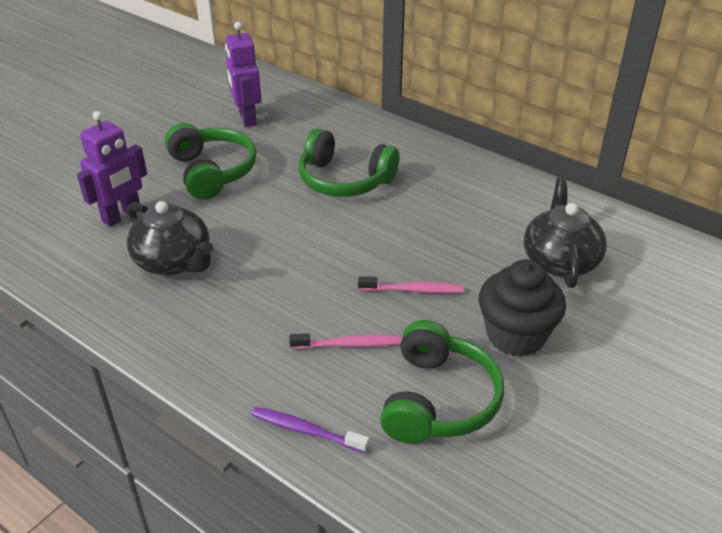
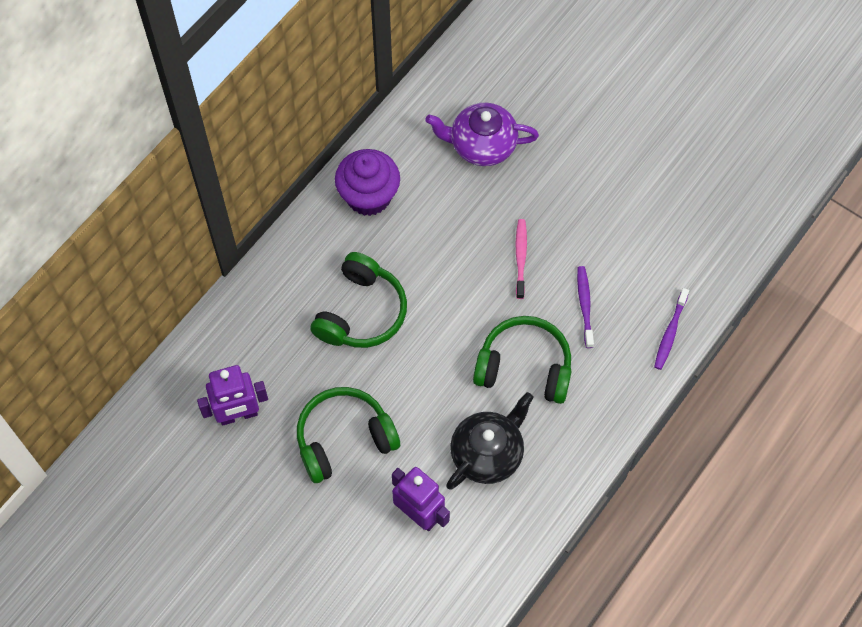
camera: 90 degrees left, 25 degrees up
(349, 344) = (584, 305): pink toothbrush -> purple toothbrush
(438, 400) = (637, 246): green headphones -> green headphones (524, 367)
(476, 183) = (368, 196): none -> purple cupcake
(515, 335) = (570, 189): black cupcake -> none
(559, 260) = (481, 145): black teapot -> purple teapot

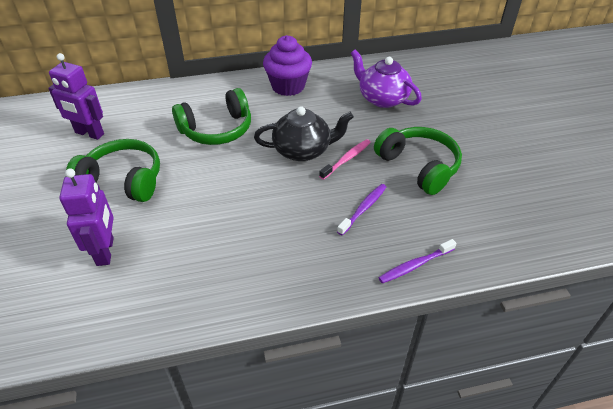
camera: 40 degrees right, 20 degrees down
(488, 453) = (194, 248): black teapot -> black teapot (303, 150)
(524, 367) = (280, 216): green headphones -> green headphones (419, 166)

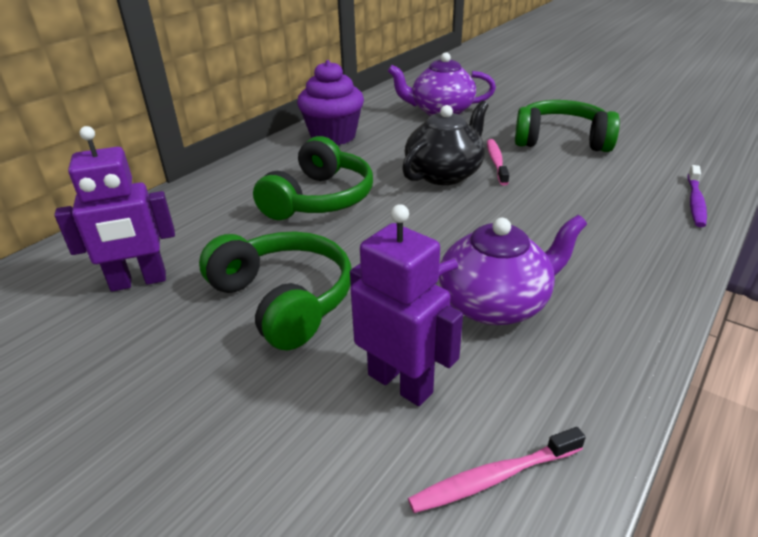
camera: 40 degrees left, 10 degrees down
(77, 312) = (493, 478): none -> pink toothbrush
(123, 180) = (284, 300): green headphones -> green headphones turned 75 degrees clockwise
(196, 244) = (495, 303): none -> purple teapot
(363, 209) = (581, 187): purple toothbrush -> none

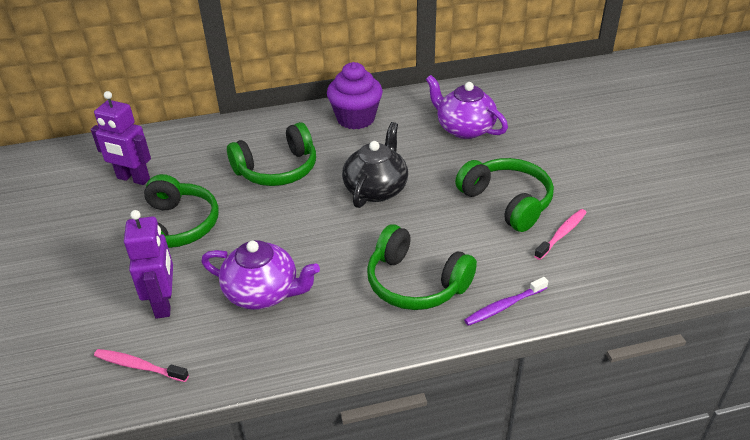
camera: 40 degrees right, 5 degrees up
(444, 174) = (376, 189): black teapot -> black teapot turned 60 degrees counterclockwise
(496, 162) = (425, 197): pink toothbrush -> pink toothbrush (561, 234)
(607, 221) = (415, 283): none -> green headphones

